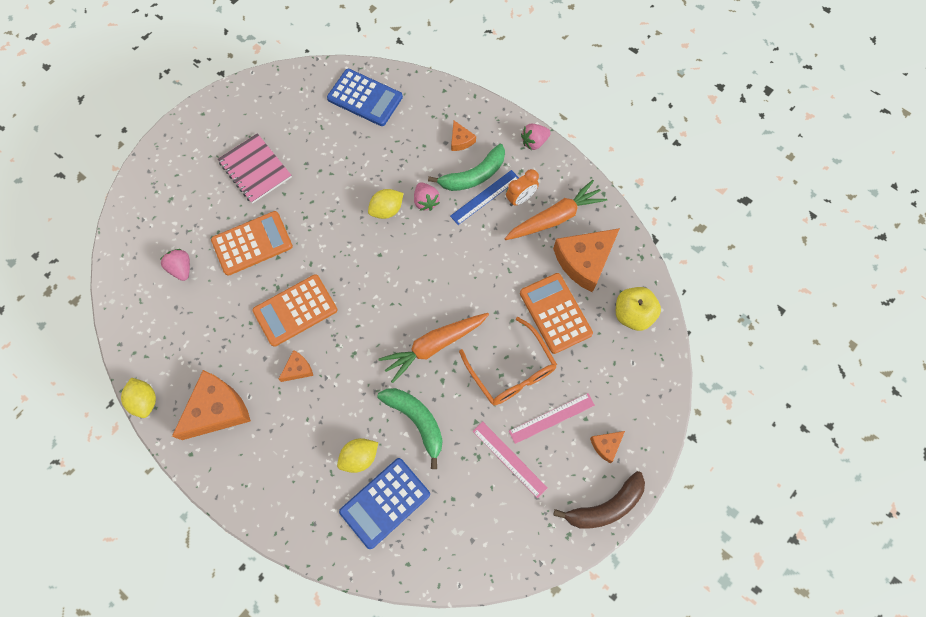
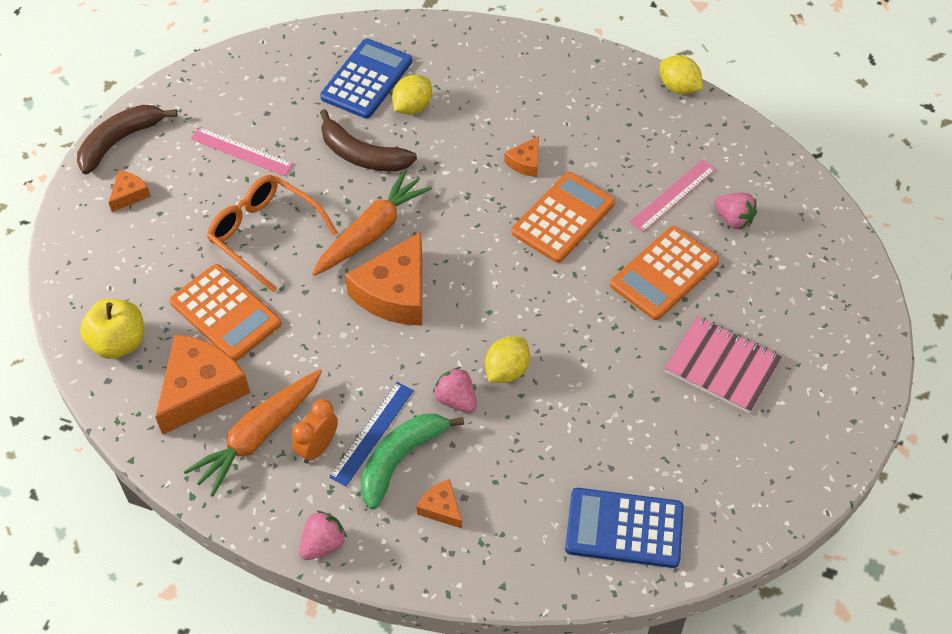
camera: 160 degrees right, 15 degrees down
(217, 410) = (594, 102): orange cheese -> orange cheese (395, 293)
(416, 421) = (362, 155): green banana -> brown banana
(551, 418) = (201, 202): pink ruler -> pink ruler (672, 195)

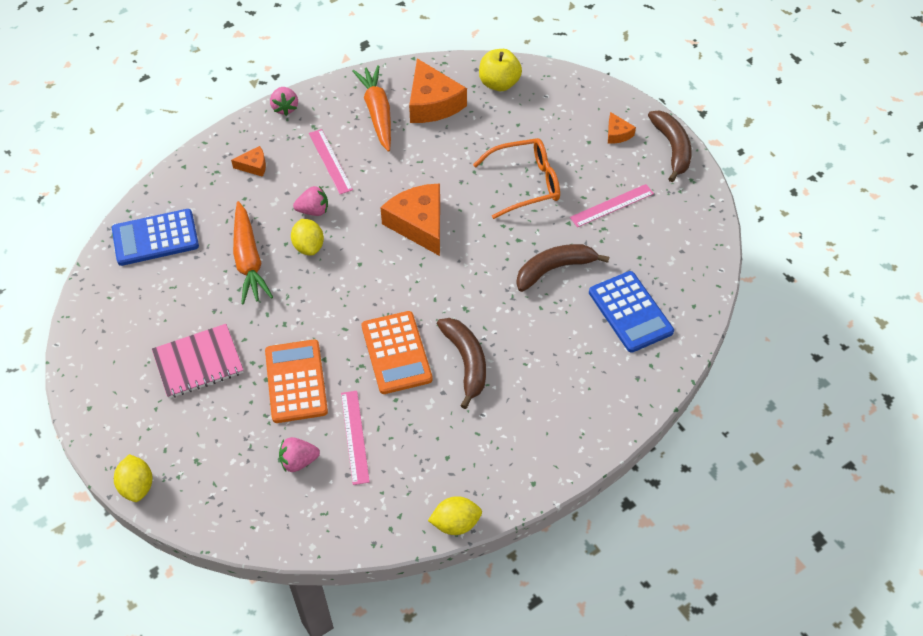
camera: 125 degrees right, 0 degrees up
(225, 313) = (478, 137): orange calculator -> none
(317, 447) = (345, 134): orange clock -> none
(372, 232) = (479, 238): orange carrot -> orange carrot (248, 260)
(372, 433) = (330, 161): blue ruler -> pink ruler
(400, 459) = (301, 165): green banana -> none
(412, 107) = (578, 324): yellow lemon -> yellow lemon (137, 486)
(525, 162) = (466, 362): orange cheese -> brown banana
(624, 529) = (155, 238): blue calculator -> blue calculator turned 150 degrees counterclockwise

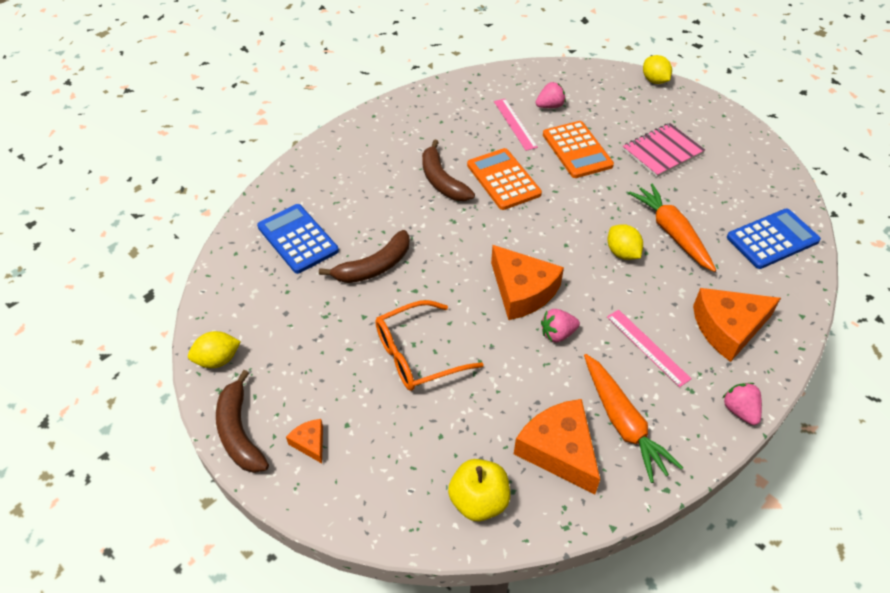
camera: 170 degrees right, 5 degrees down
(253, 166) = (728, 328): orange cheese -> orange cheese, size x2.09
(313, 210) = (636, 288): pink strawberry -> pink strawberry (557, 334)
(455, 523) = (425, 89): yellow lemon -> yellow lemon (218, 360)
(612, 205) = (316, 343): pink ruler -> none

